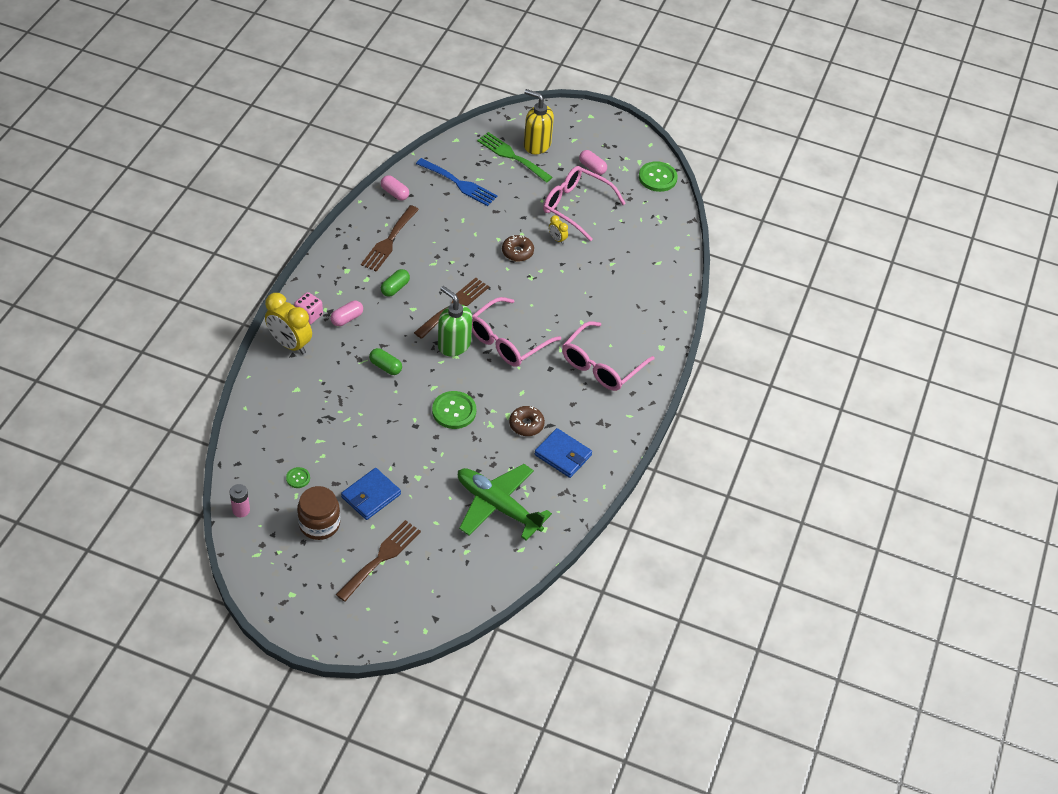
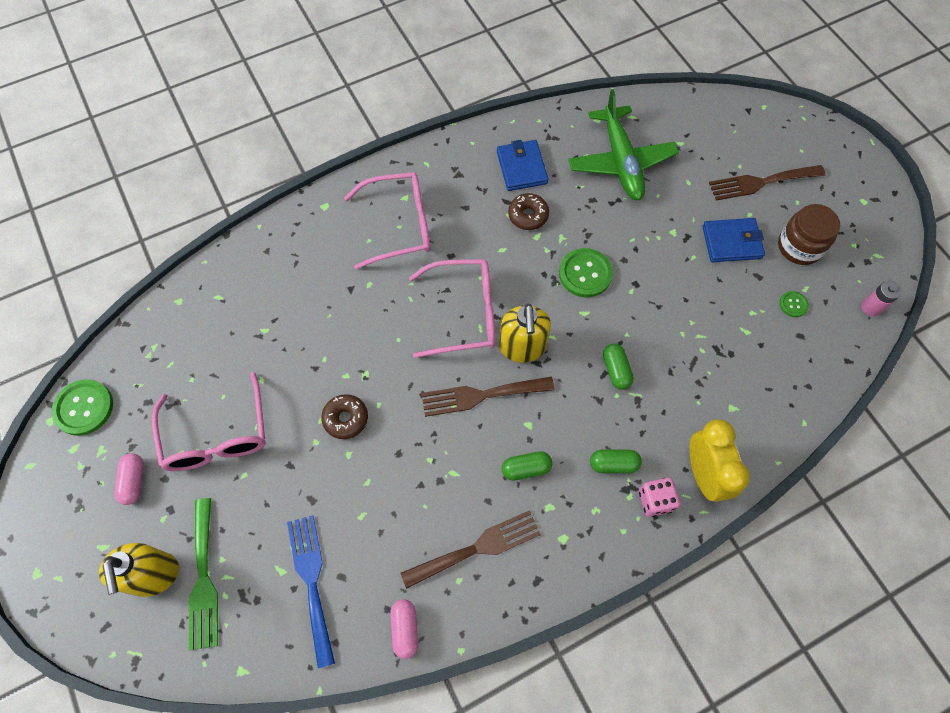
camera: 135 degrees left, 15 degrees up
(347, 318) = (613, 464): pink capsule -> green capsule
(454, 345) = (522, 347): green soap dispenser -> yellow soap dispenser
(557, 239) = (286, 404): yellow clock -> none

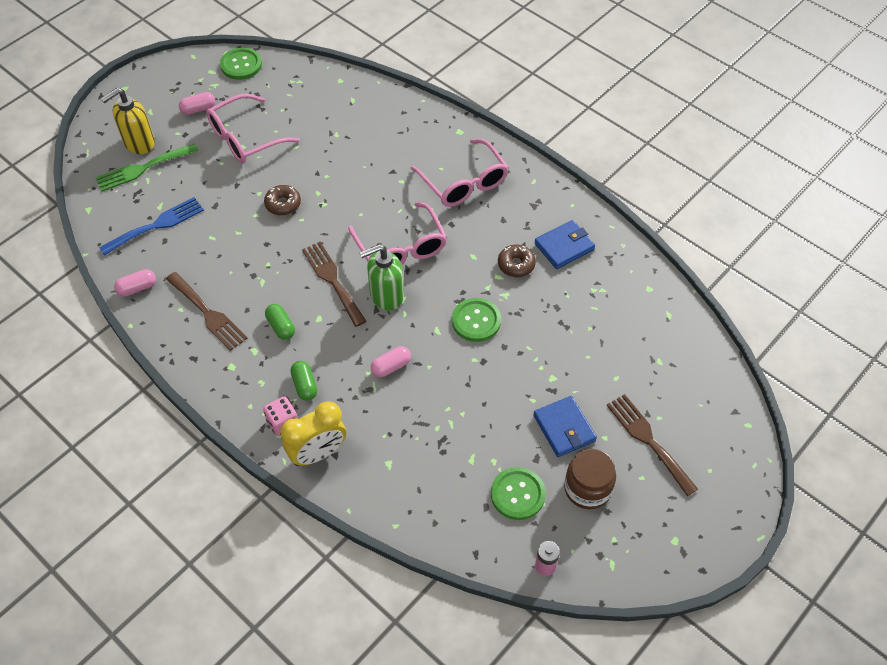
camera: 70 degrees right, 10 degrees down
(522, 347) = (386, 295): yellow soap dispenser -> green soap dispenser
(616, 370) = (391, 366): green capsule -> pink capsule
(621, 162) = (610, 318): green plane -> none
(793, 304) = (517, 494): green button -> green button, size x1.94

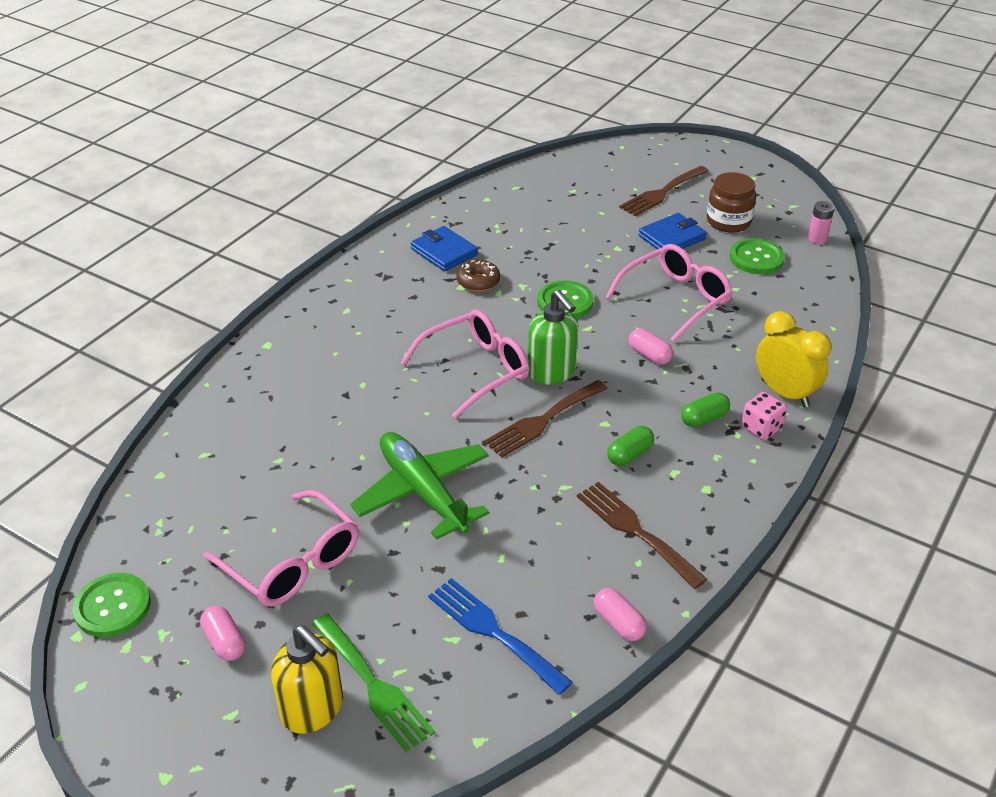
camera: 100 degrees left, 15 degrees down
(208, 313) = (635, 530): brown fork -> brown fork turned 75 degrees counterclockwise
(283, 204) = (423, 492): brown donut -> green plane
(463, 182) = (357, 332): pink glasses -> pink glasses (675, 299)

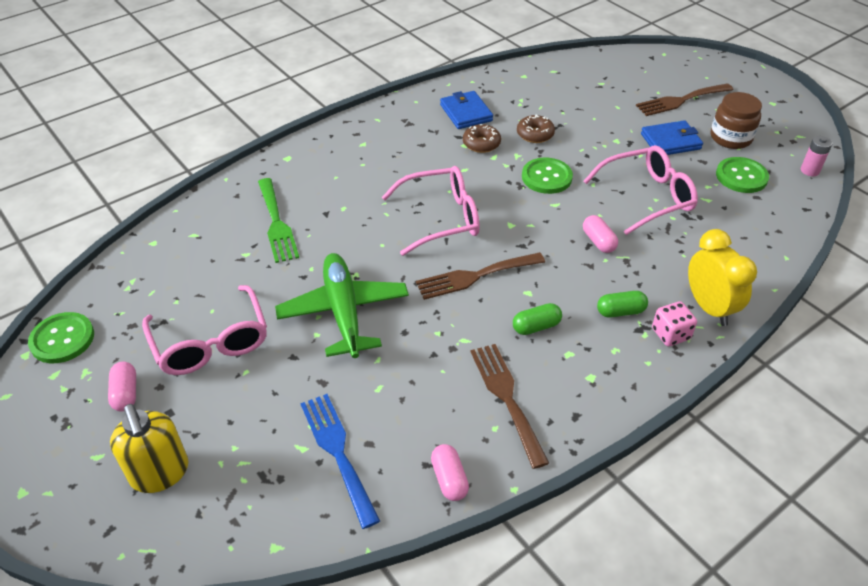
camera: 20 degrees right, 5 degrees up
(373, 686) = (217, 468): green fork -> green fork (277, 223)
(530, 259) = (535, 134): none -> brown donut
(552, 372) = (504, 236): green soap dispenser -> none

